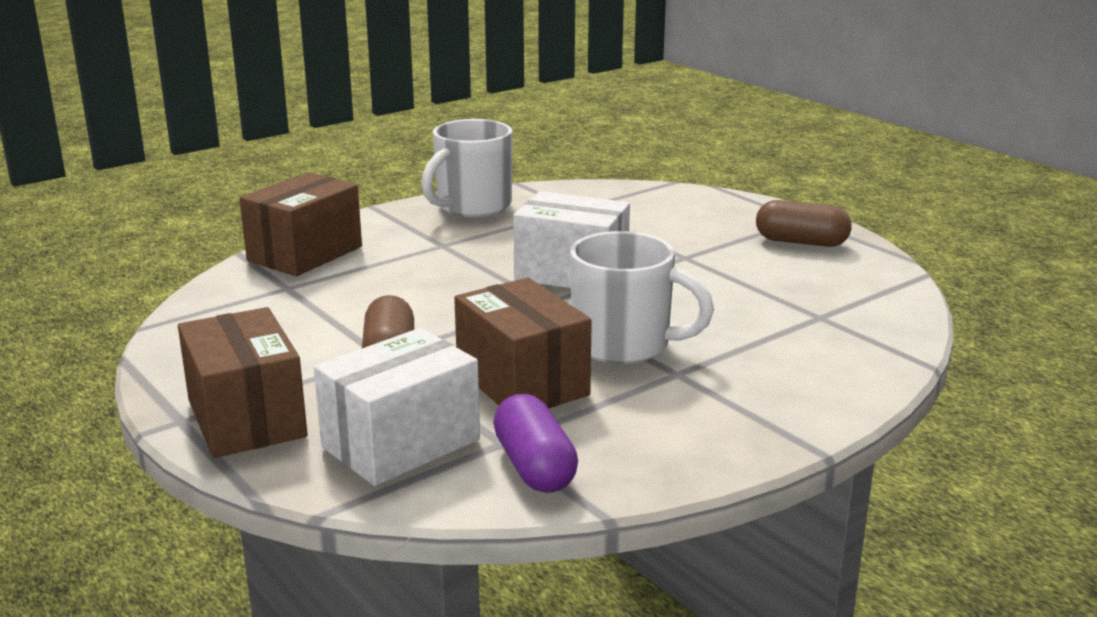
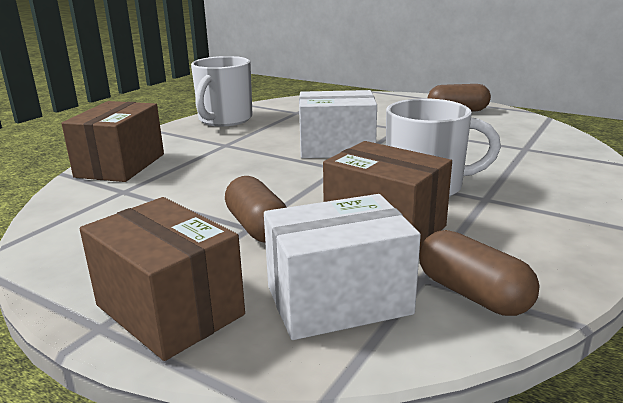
camera: 20 degrees left, 0 degrees up
(401, 443) = (338, 300): white box -> white box turned 45 degrees clockwise
(535, 467) = (472, 294): purple capsule -> brown capsule

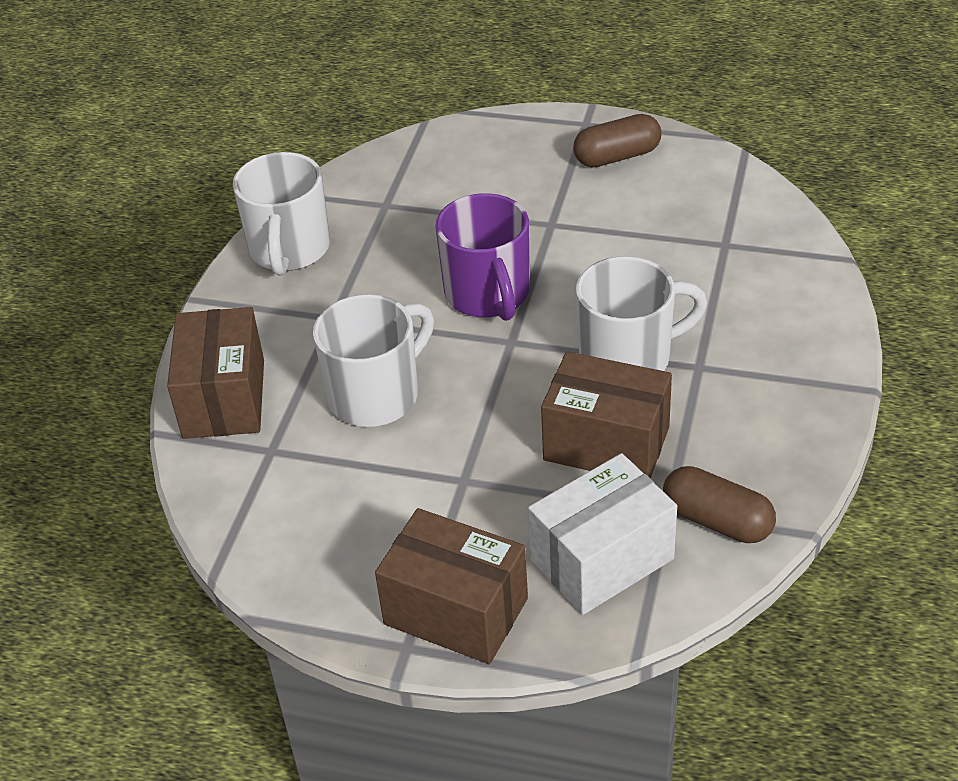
camera: 15 degrees left, 20 degrees up
(222, 177) = (376, 395): none -> white mug
(257, 227) = (472, 477): brown capsule -> none
(336, 148) = (488, 295): white box -> purple mug

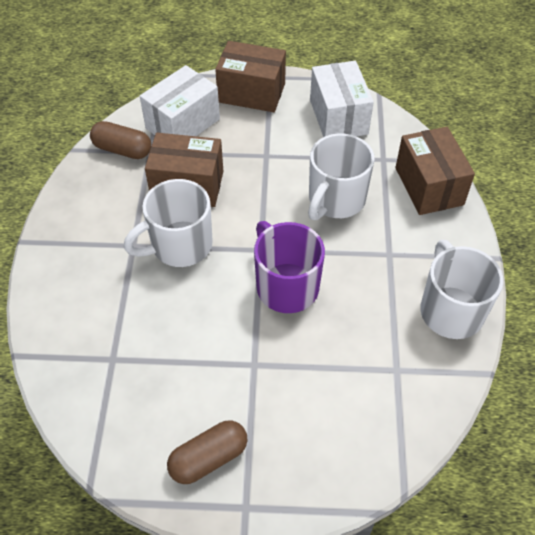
camera: 165 degrees right, 10 degrees up
(310, 536) = (338, 117): none -> white box

